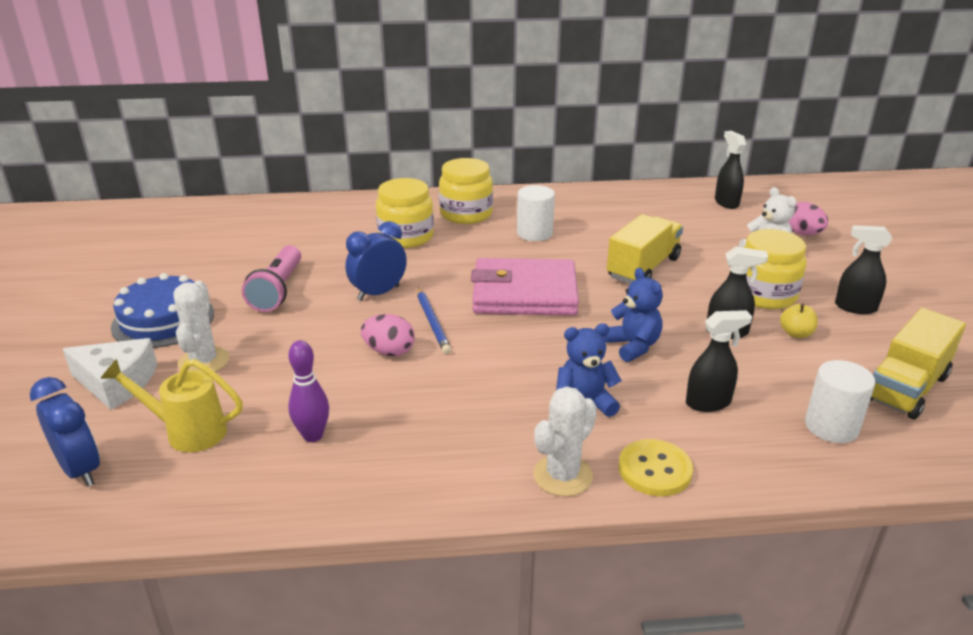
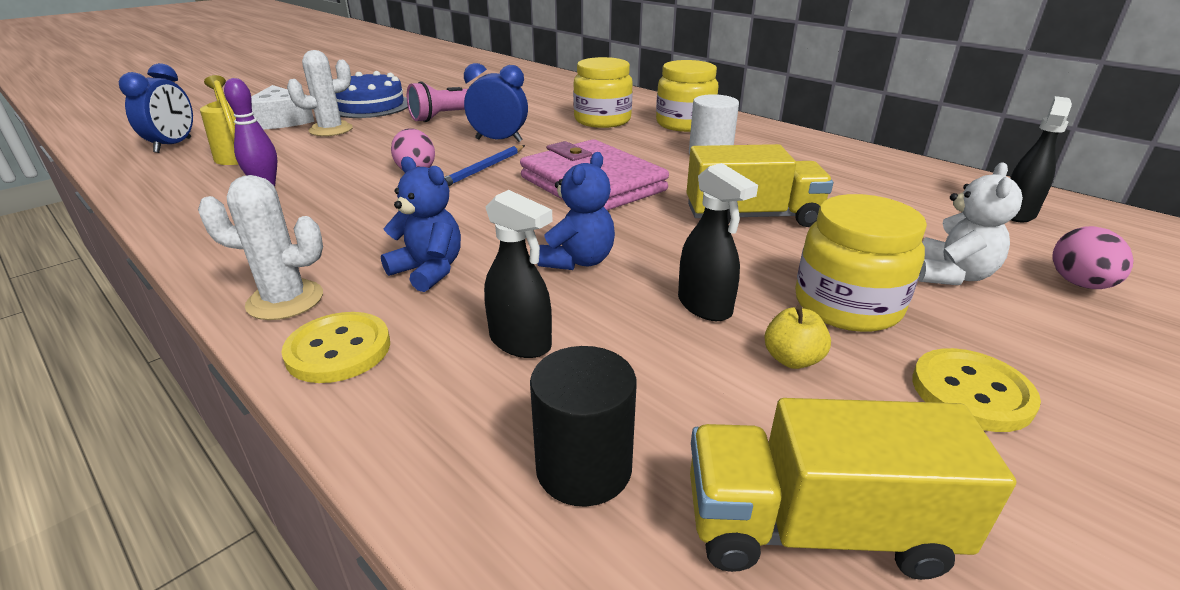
camera: 50 degrees right, 0 degrees up
(831, 426) = (584, 468): white cylinder -> black cylinder
(855, 307) = (971, 392): black spray bottle -> yellow button

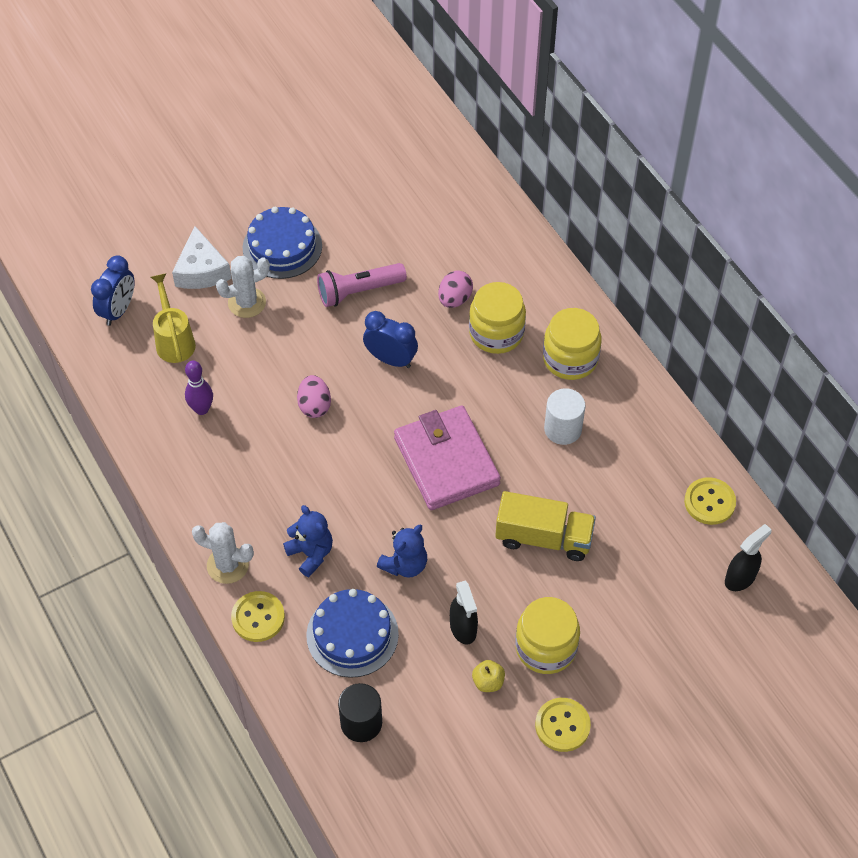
camera: 15 degrees right, 25 degrees up
(483, 169) = (367, 415): blue pencil -> none
(521, 342) = (352, 634): black spray bottle -> blue cake
(816, 528) = (442, 773): yellow truck -> none
(911, 174) = (709, 502): none -> yellow button
(952, 275) = (631, 635): white teddy bear -> none
(1079, 284) = (702, 663): pink egg -> pink egg (454, 299)

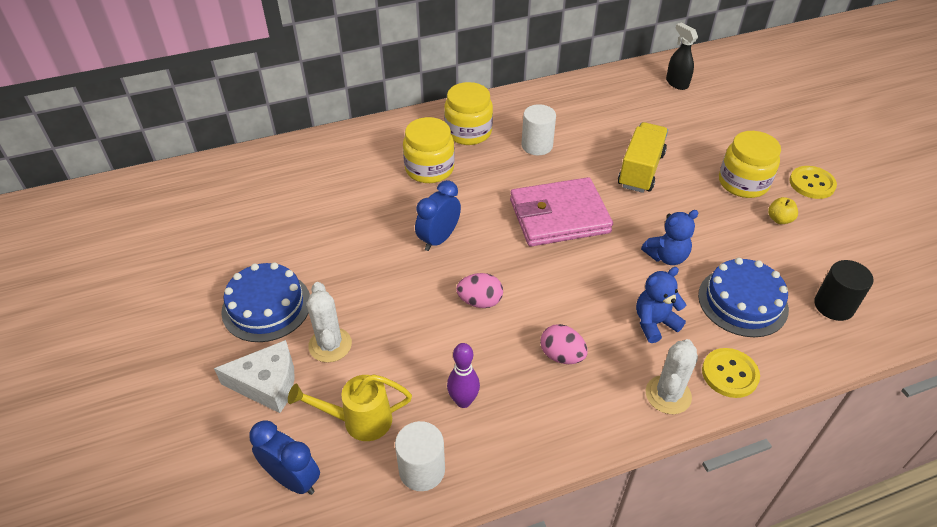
camera: 80 degrees left, 10 degrees down
(134, 391) = (422, 470): none -> white cylinder
(358, 291) = (349, 252): pink flashlight -> none
(405, 564) = (666, 256): blue teddy bear -> blue teddy bear turned 105 degrees clockwise
(454, 299) = (383, 189): pink egg -> pink egg (561, 355)
(463, 628) = (730, 227): black spray bottle -> none
(709, 502) = (613, 86): yellow button -> none

